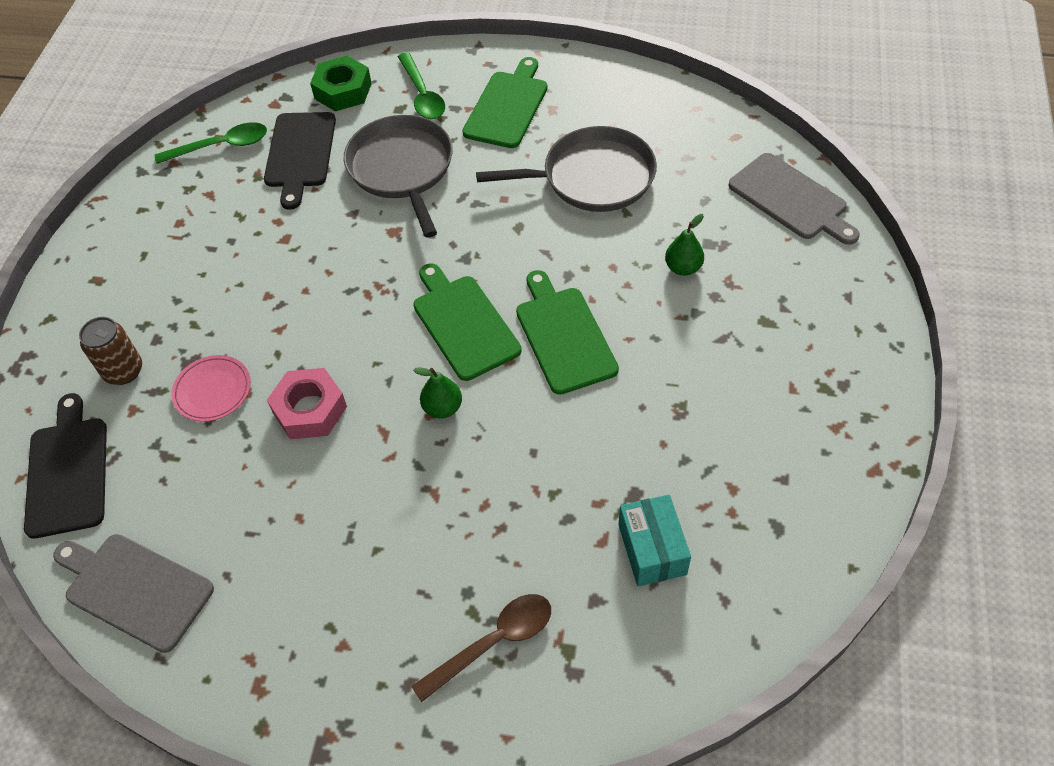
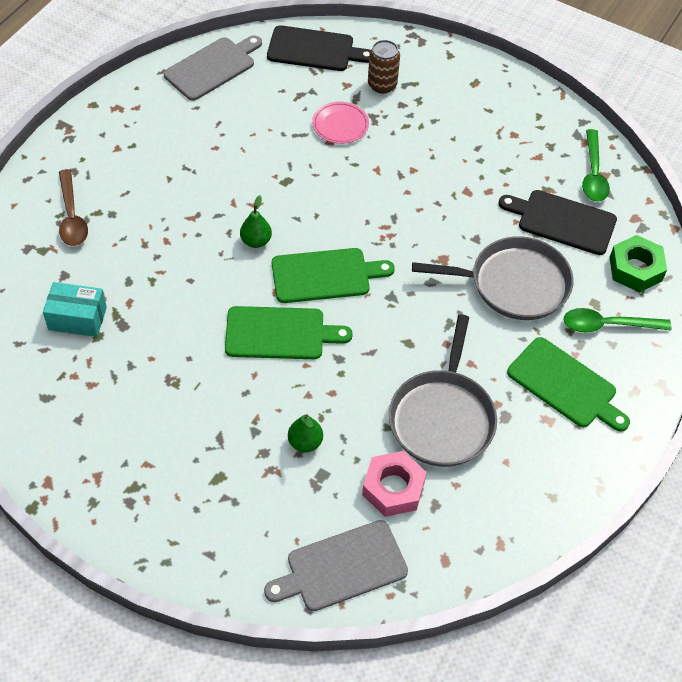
camera: 105 degrees right, 0 degrees up
(310, 410) = (296, 170): pink nut -> pink nut (393, 488)

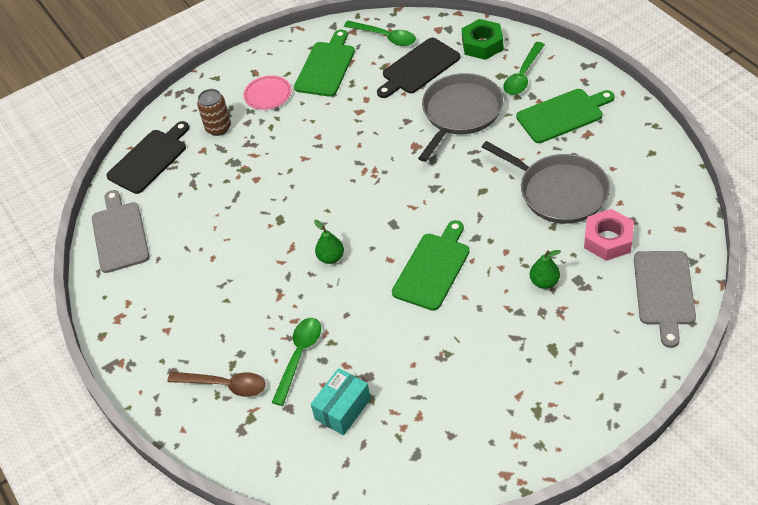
camera: 55 degrees left, 5 degrees down
(125, 261) = (299, 356): none -> green spoon
(325, 275) = (391, 222): green cutting board -> green cutting board (326, 67)
(340, 125) = (243, 167): pink plate -> pink plate (268, 95)

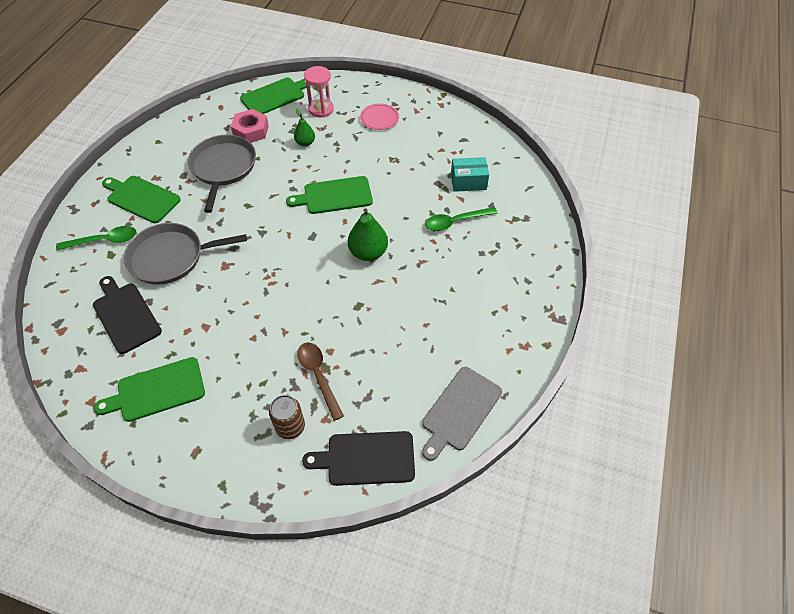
camera: 135 degrees left, 5 degrees up
(225, 385) = (509, 245): brown spoon -> brown spoon (318, 376)
(268, 95) = (222, 415): pink plate -> pink plate (379, 119)
(331, 257) = (368, 253): green pear -> green pear, size x1.66
(385, 37) = (90, 366): green spoon -> none
(418, 68) = (125, 315): black cutting board -> black cutting board turned 135 degrees counterclockwise
(482, 45) = (72, 286): green nut -> none
(599, 328) = (321, 109): none -> pink hourglass
(664, 292) = (275, 96): grey cutting board -> green cutting board

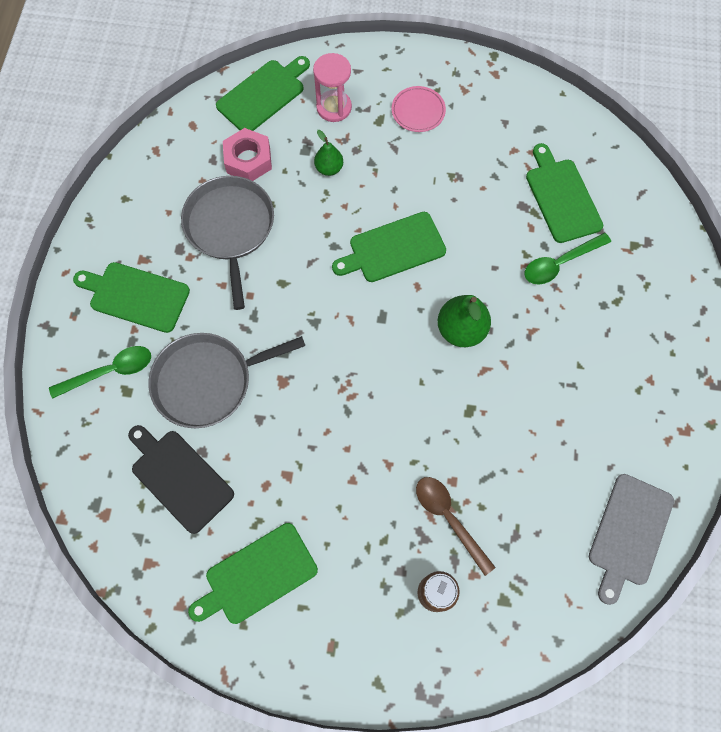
camera: 10 degrees left, 15 degrees up
(366, 458) = (536, 616): black cutting board -> none
(468, 182) = (561, 197): turquoise box -> green cutting board

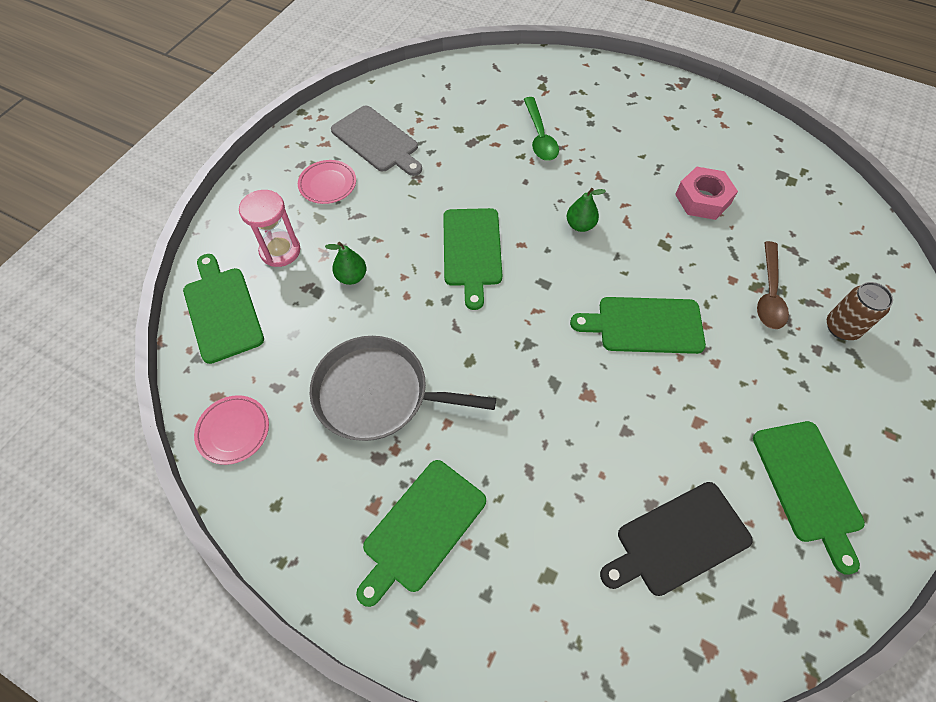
camera: 70 degrees left, 10 degrees down
(110, 371) = (515, 590): green spoon -> none
(170, 148) = (233, 431): none -> pink plate
(208, 381) = (564, 473): grey pan -> none
(248, 160) = (298, 350): pink nut -> pink nut (702, 199)
(448, 518) = (769, 294): brown spoon -> brown spoon turned 60 degrees counterclockwise
(461, 330) = (580, 225): green pear -> green pear, size x0.60
(561, 197) = (475, 115): green cutting board -> green cutting board (645, 325)
(629, 533) = (801, 174): grey cutting board -> grey cutting board (377, 141)

